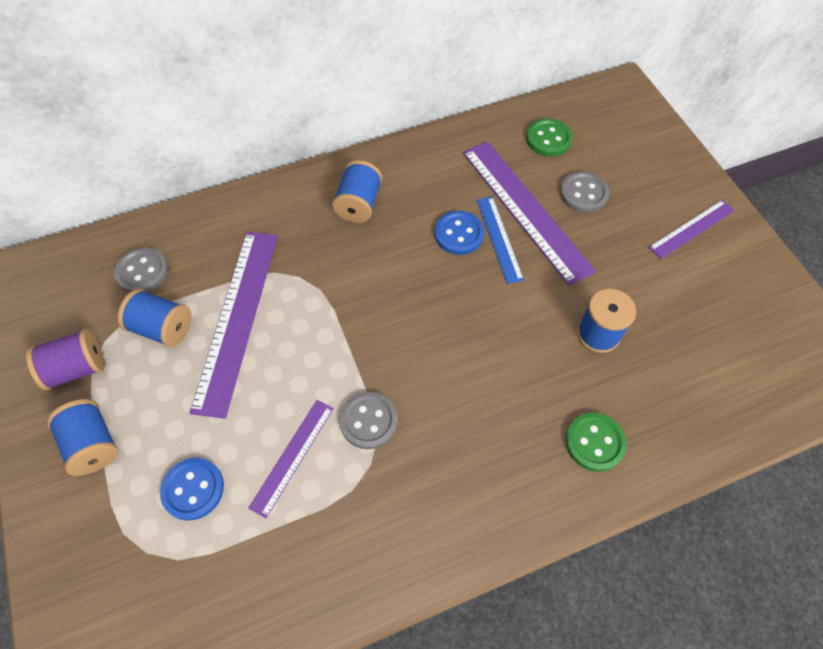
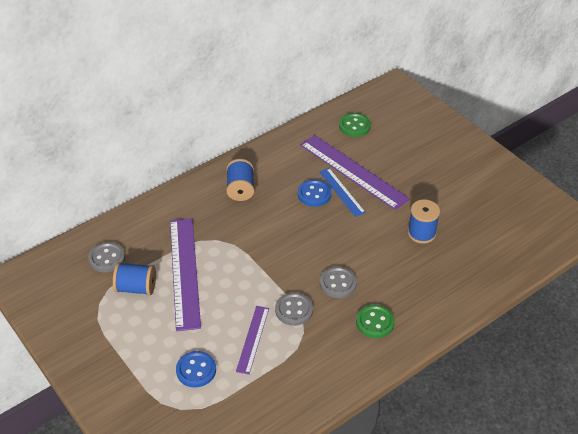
camera: 15 degrees left, 15 degrees down
(77, 368) = (87, 322): purple spool -> none
(93, 444) = (119, 361): blue spool -> none
(583, 193) = (388, 155): grey button -> grey button (338, 283)
(594, 442) = (436, 291): green button -> green button (375, 322)
(691, 228) = (462, 162): purple ruler -> none

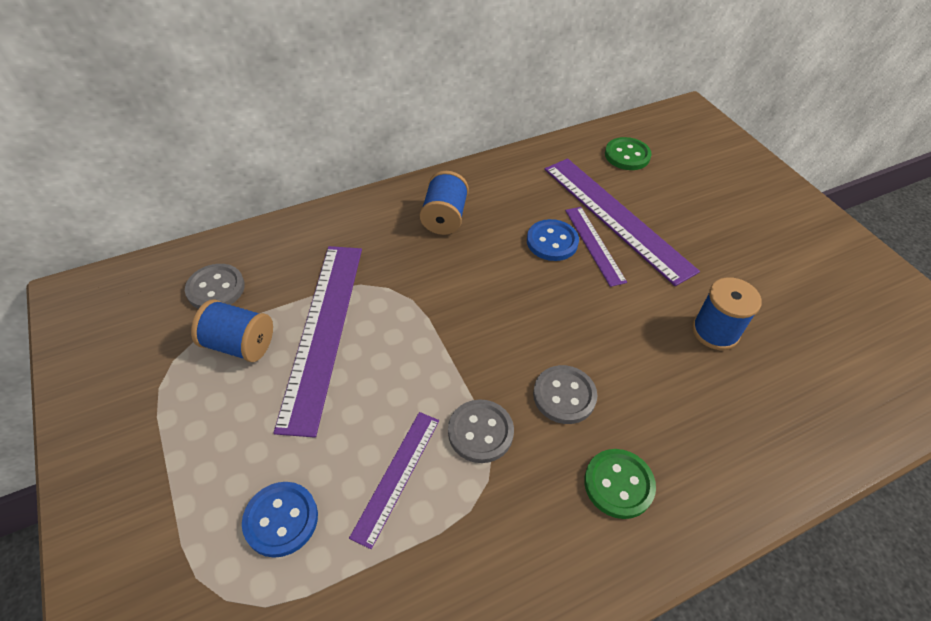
camera: 10 degrees right, 5 degrees up
(342, 192) = (594, 245): blue ruler -> purple ruler

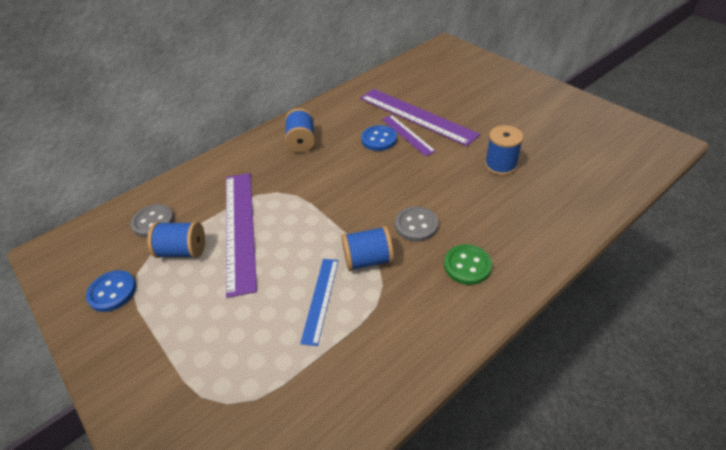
camera: 10 degrees left, 5 degrees down
(281, 520) = (249, 346): blue button -> blue button (112, 292)
(397, 476) = (320, 299): purple ruler -> blue ruler
(480, 432) = (368, 260): grey button -> blue spool
(627, 155) = (412, 79): green button -> none

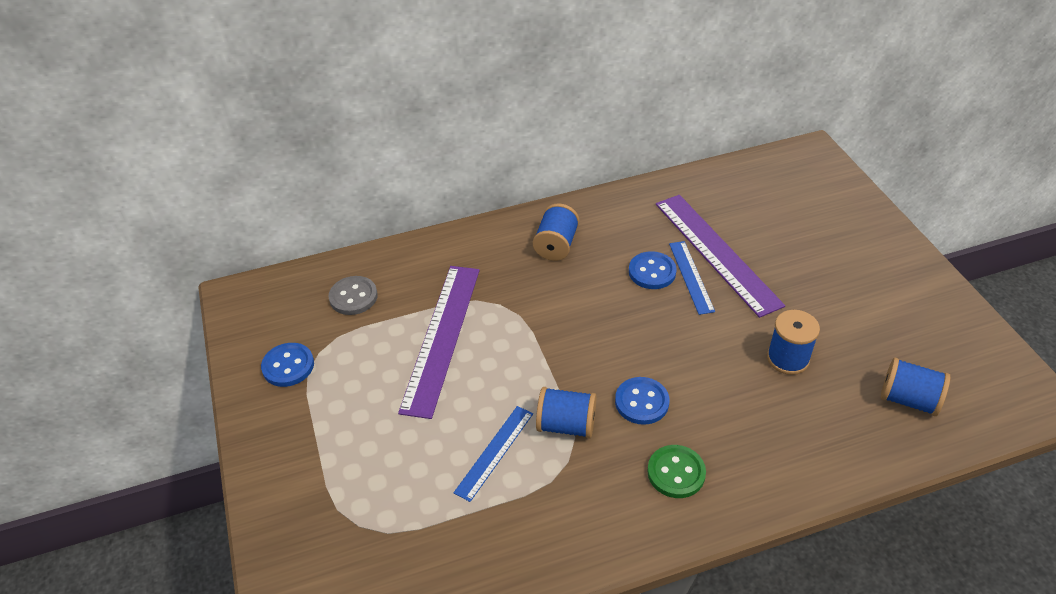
camera: 20 degrees right, 0 degrees up
(183, 251) = (372, 343): blue spool -> blue spool (908, 399)
(407, 135) = (691, 276): purple ruler -> blue ruler
(416, 225) = (641, 402): grey button -> blue button

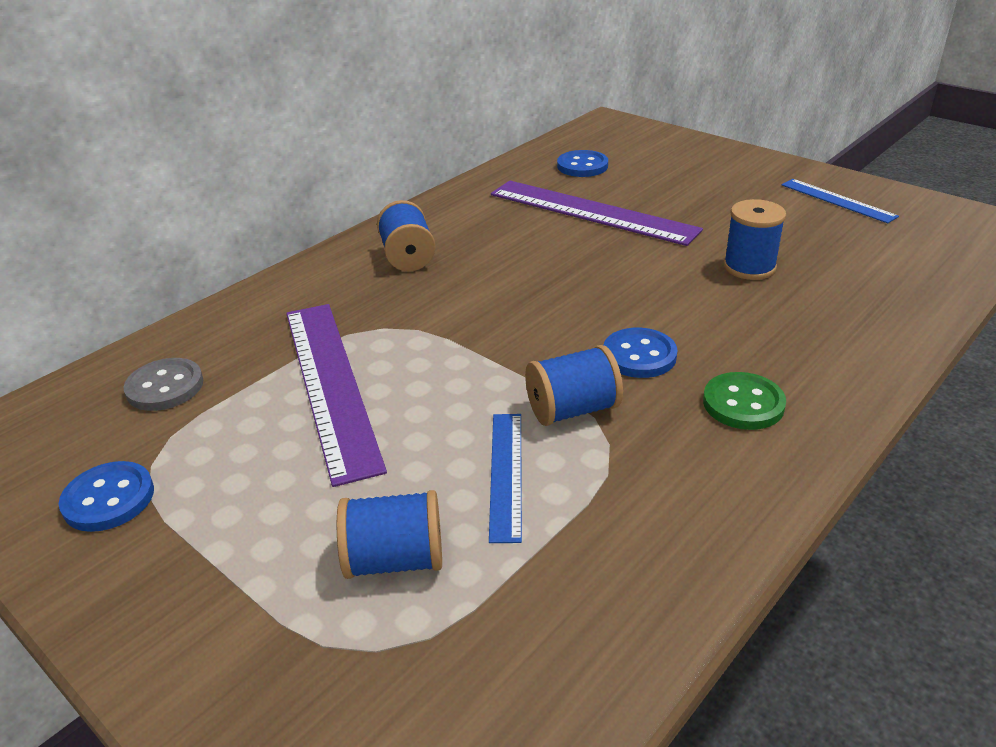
camera: 30 degrees left, 10 degrees down
(652, 272) = (539, 246): blue button -> blue button (582, 166)
(691, 276) = (585, 237): blue ruler -> blue ruler (837, 200)
(908, 399) = (891, 259): blue spool -> blue spool (395, 560)

